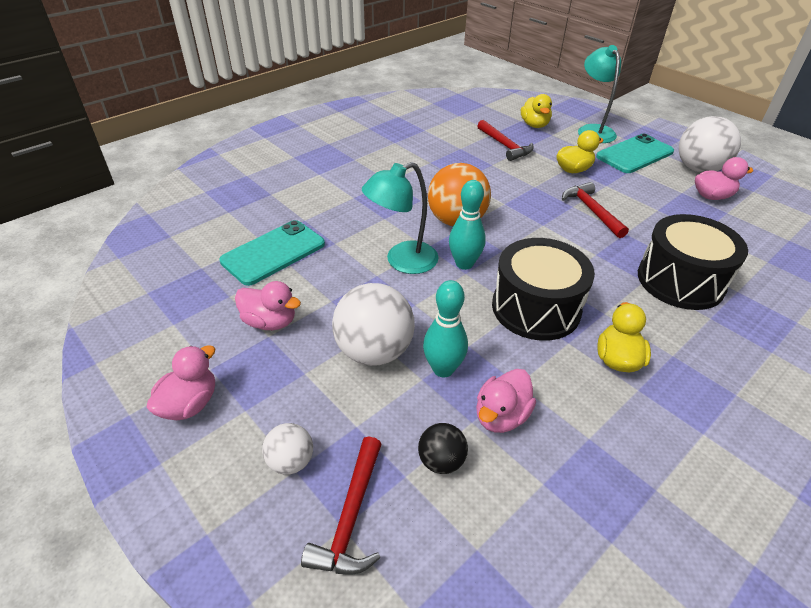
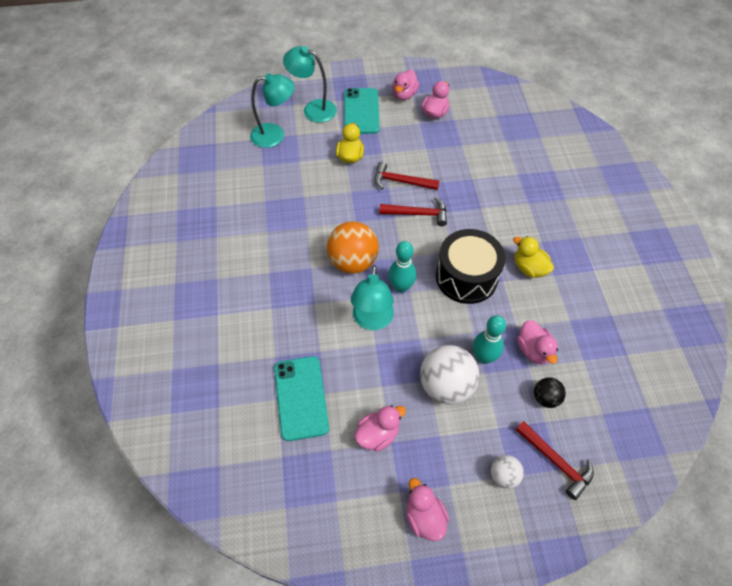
camera: 55 degrees left, 15 degrees up
(504, 146) = (286, 172): red hammer -> red hammer (417, 214)
(534, 125) = (275, 135): yellow duck -> turquoise lamp
(680, 281) = (493, 191): black drum -> none
(698, 169) = (404, 95): white ball -> pink duck

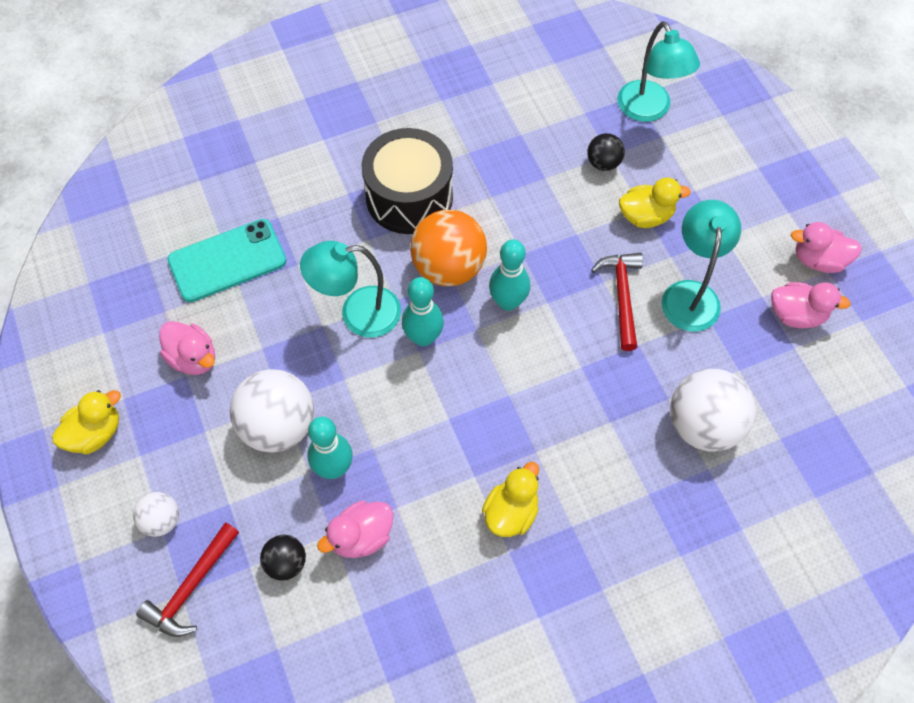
camera: 75 degrees right, 5 degrees up
(304, 166) = (603, 163): none -> black ball
(313, 109) = (724, 142): turquoise lamp -> turquoise lamp (691, 294)
(361, 111) = (750, 208): turquoise phone -> none
(388, 237) = (508, 302): none -> turquoise bowling pin
(417, 214) = (565, 332): red hammer -> none
(424, 517) = (95, 433): pink duck -> yellow duck
(466, 277) = (467, 422): black drum -> black drum (409, 197)
(492, 168) = (703, 425): none -> white ball

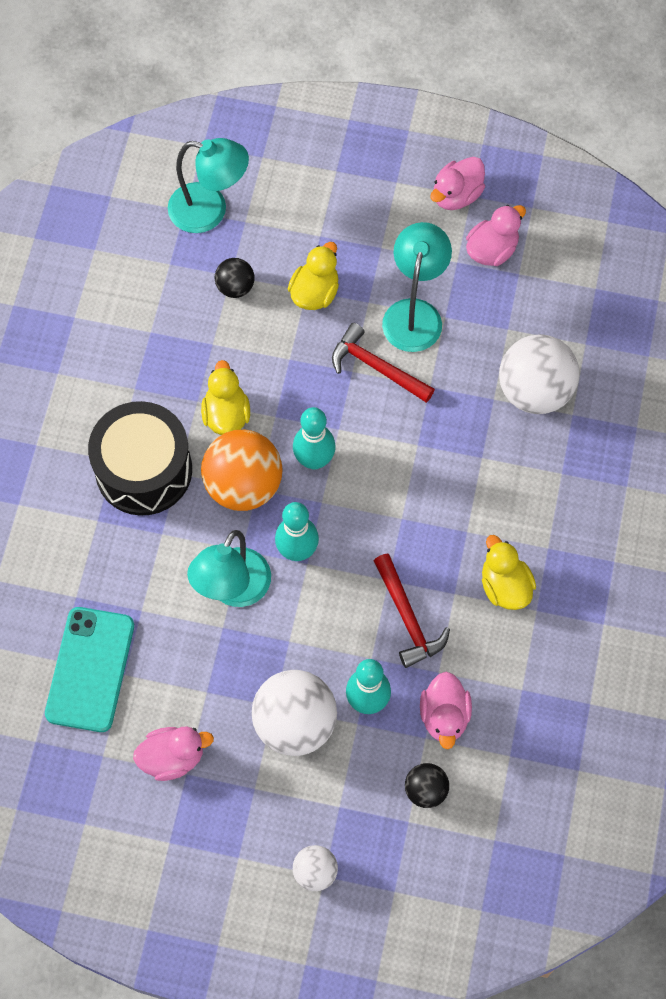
camera: 55 degrees left, 5 degrees up
(95, 433) = (188, 885): yellow duck -> yellow duck (226, 414)
(191, 587) = (394, 880): red hammer -> red hammer (407, 617)
(691, 294) = (414, 313): turquoise lamp -> turquoise lamp turned 60 degrees clockwise

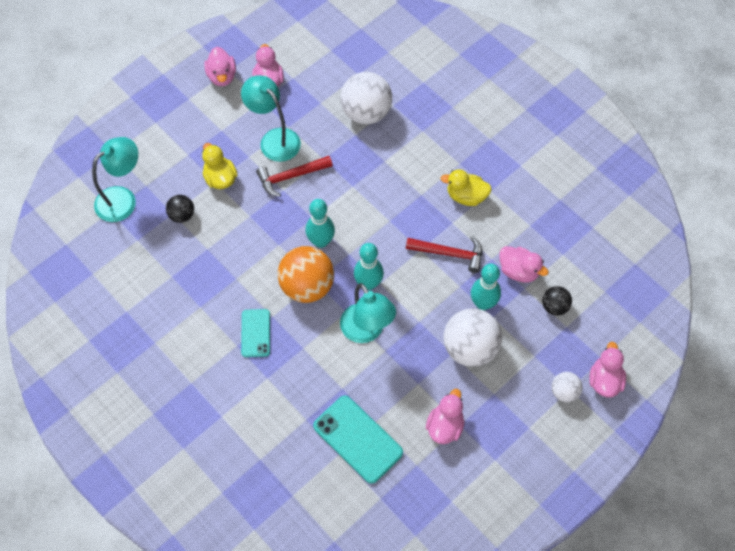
camera: 55 degrees left, 5 degrees down
(144, 470) = (255, 333): black drum -> turquoise phone
(226, 414) = (257, 268): yellow duck -> none
(366, 912) = (604, 380): none -> pink duck

